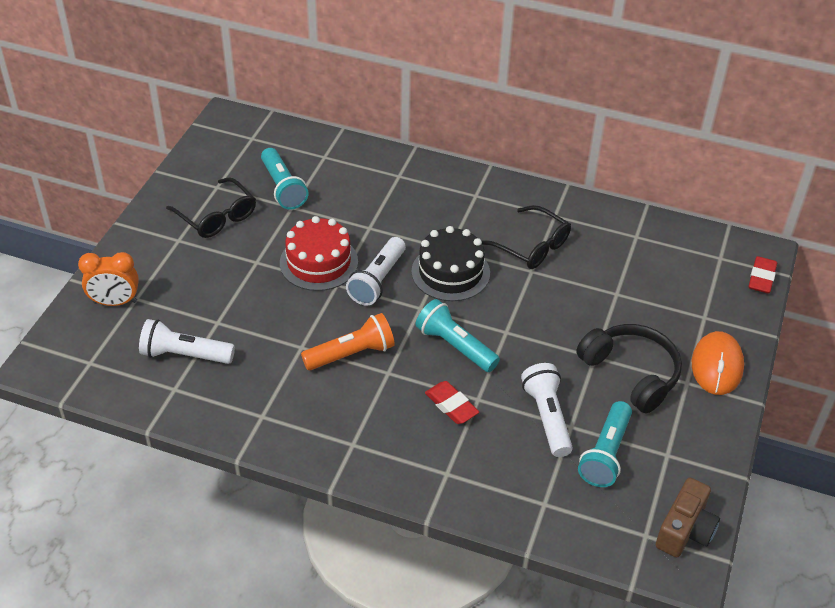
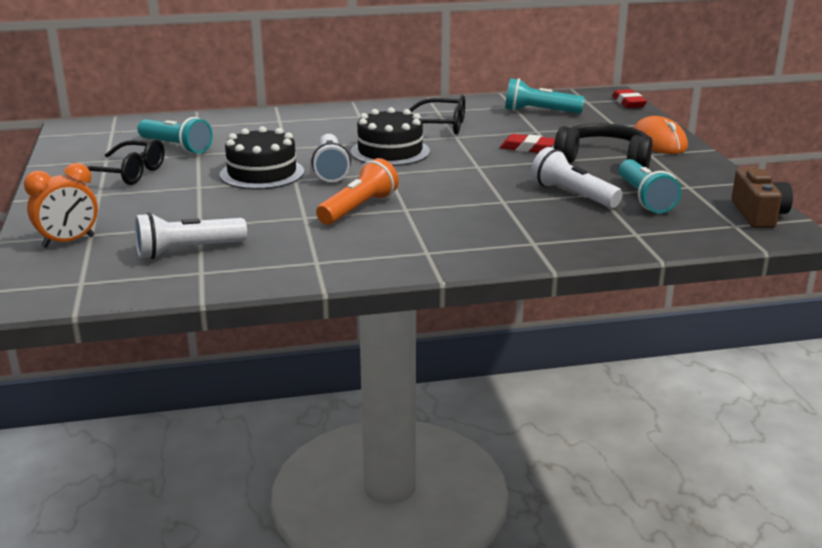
camera: 30 degrees left, 20 degrees down
(318, 262) = (262, 173): red cake -> black cake
(451, 406) = (486, 210): red eraser -> red eraser (527, 148)
(455, 346) = (445, 182): turquoise flashlight -> turquoise flashlight (539, 112)

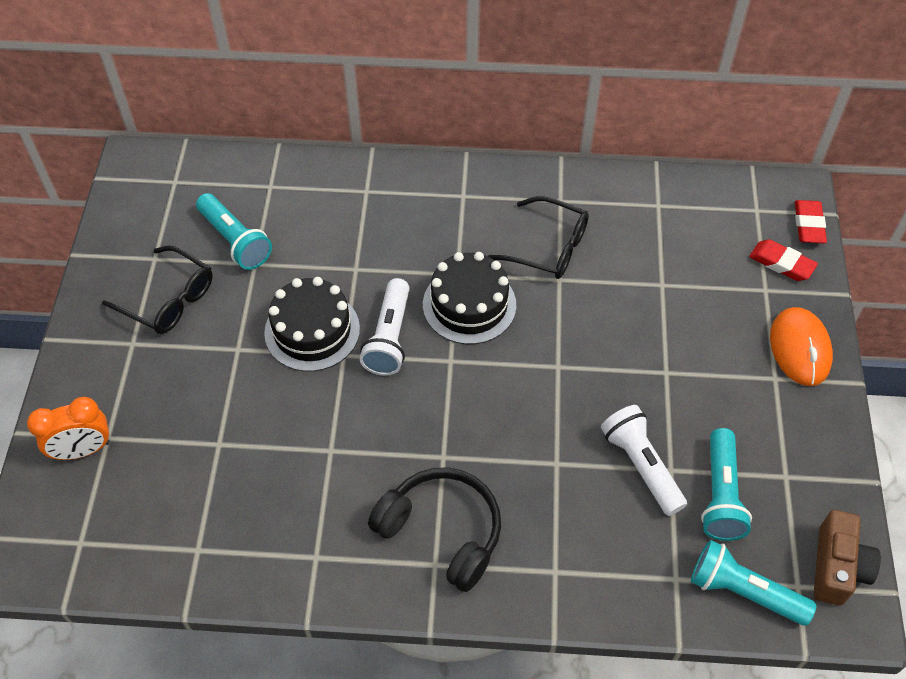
camera: 15 degrees right, 30 degrees up
(187, 251) = (194, 500): white flashlight -> none
(358, 208) = (392, 443): orange flashlight -> none
(527, 148) = (633, 331): red eraser -> red eraser (781, 263)
(539, 112) = (685, 229): turquoise flashlight -> turquoise flashlight (743, 592)
(604, 160) = (713, 383): black headphones -> black headphones (442, 532)

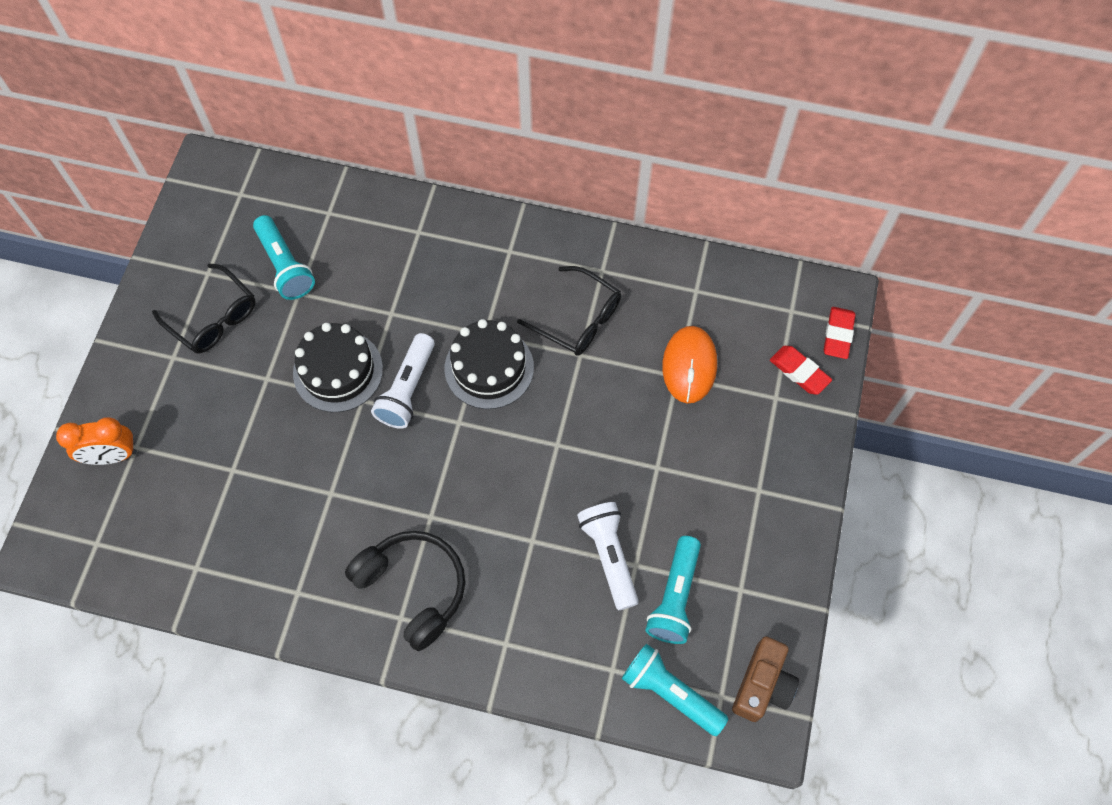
camera: 10 degrees right, 10 degrees up
(800, 349) = (791, 464): orange mouse -> orange mouse (689, 366)

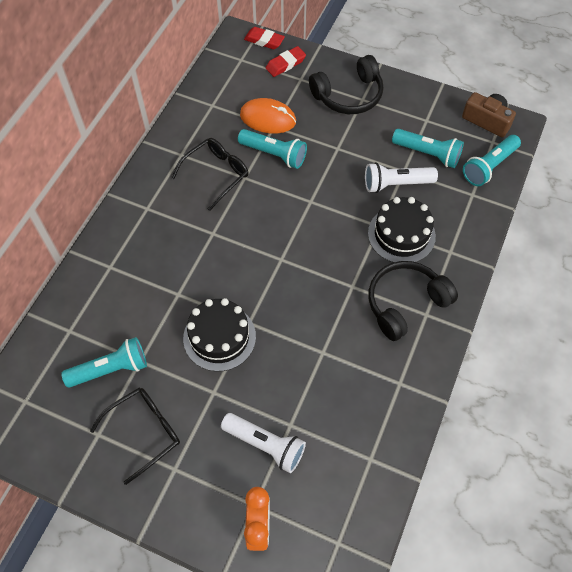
camera: 80 degrees left, 5 degrees down
(407, 389) = (247, 289): white flashlight -> white flashlight (265, 445)
(489, 368) = (241, 234): black cake -> black cake (401, 234)
(627, 385) = (274, 154): none -> turquoise flashlight
(761, 469) = (348, 95): none -> black headphones

